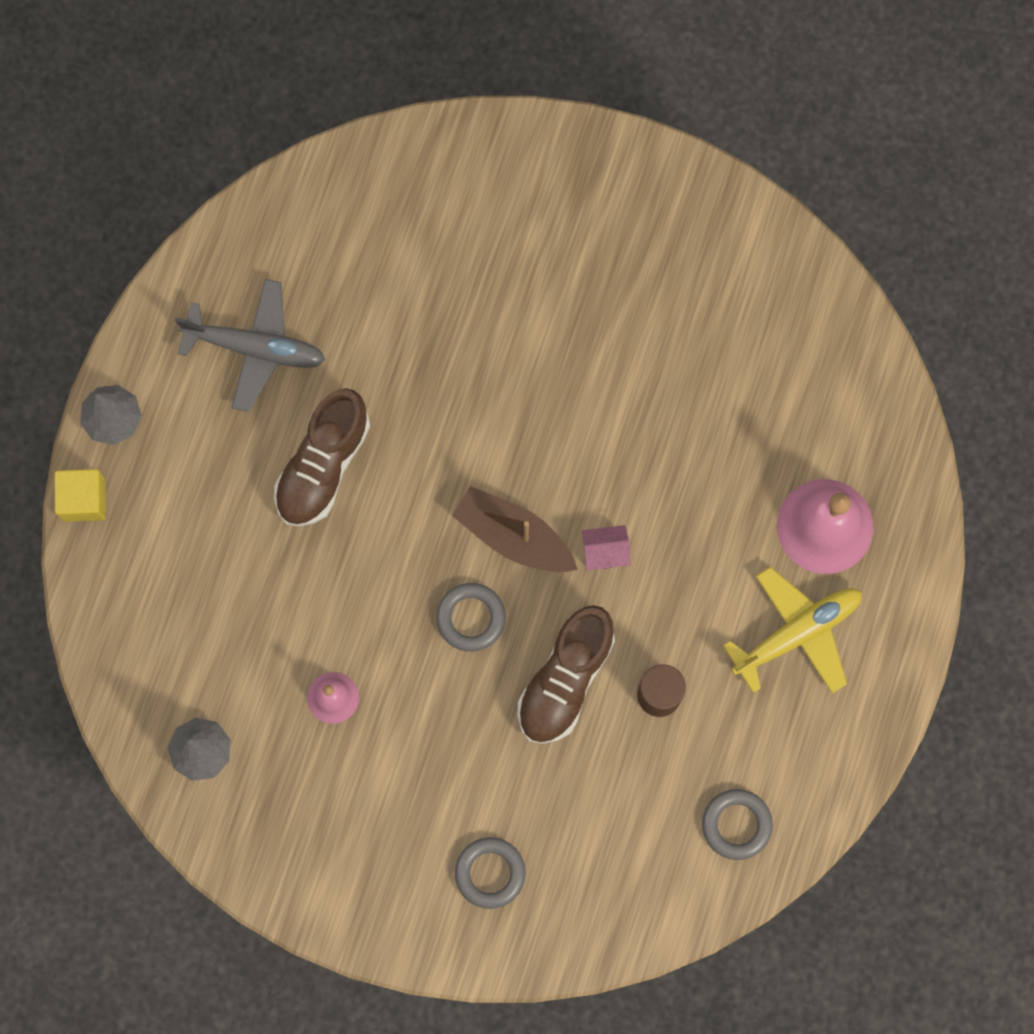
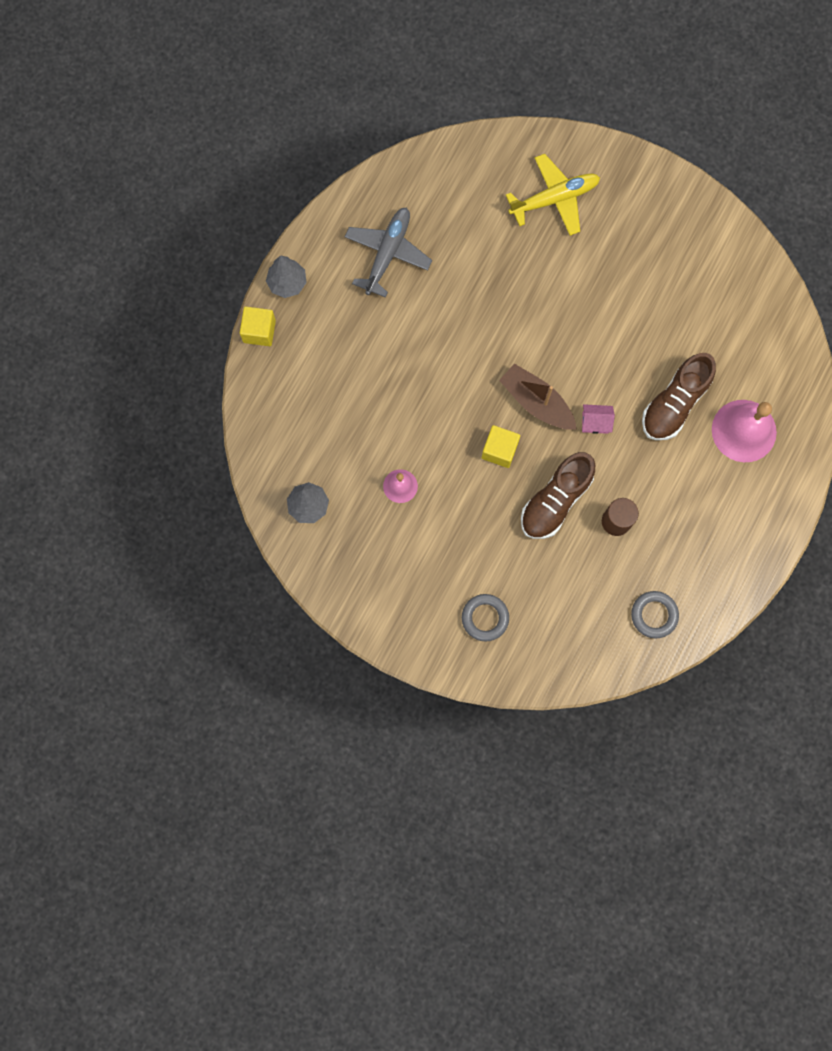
camera: 10 degrees right, 0 degrees up
(256, 348) = (387, 253): grey plane -> grey plane turned 90 degrees counterclockwise
(323, 465) = (419, 336): brown shoe -> brown shoe (674, 403)
(471, 618) = (499, 450): grey ring -> yellow cube
(797, 633) = (714, 497): yellow plane -> yellow plane (554, 199)

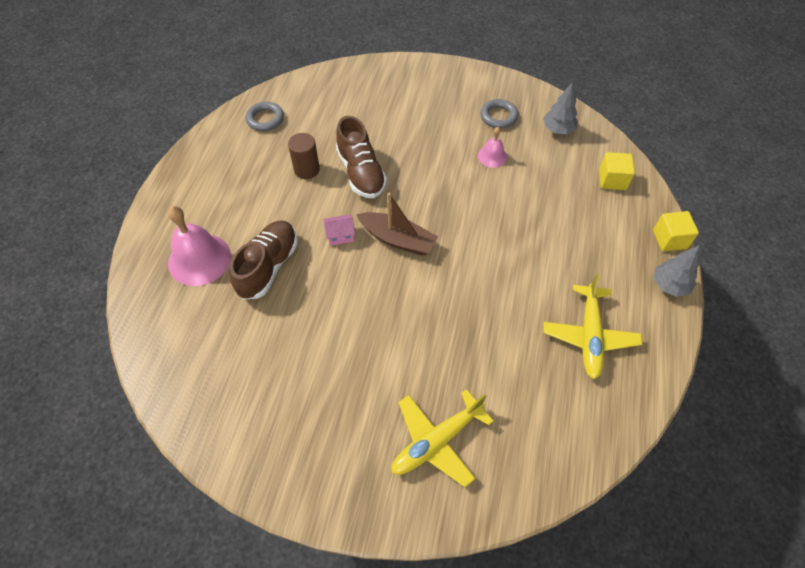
camera: 165 degrees right, 20 degrees down
(387, 253) = (589, 336): grey plane -> yellow plane
(485, 618) = (395, 93): grey ring -> grey ring (498, 116)
(499, 450) = (419, 197): yellow cube -> yellow cube (612, 180)
(555, 501) = (361, 172): brown shoe -> brown shoe turned 135 degrees clockwise

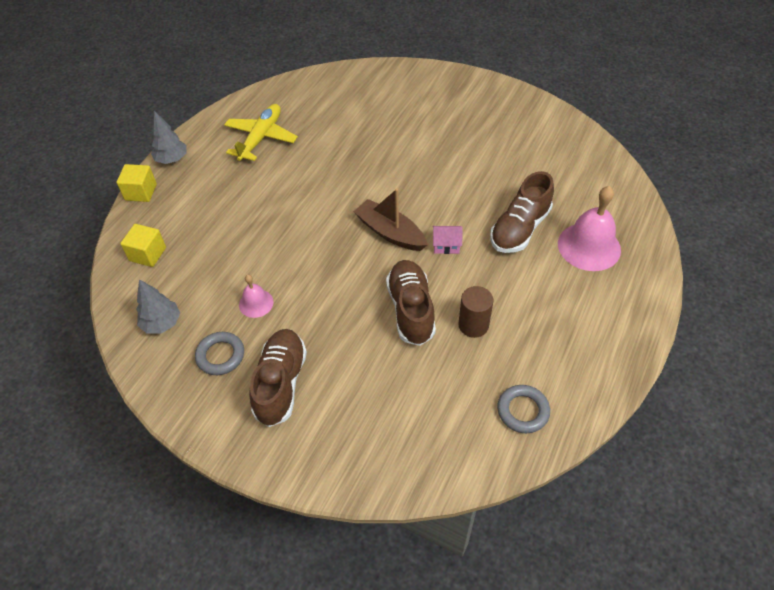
camera: 165 degrees left, 5 degrees down
(436, 441) = (402, 100): yellow plane -> none
(444, 107) = (281, 383): none -> brown shoe

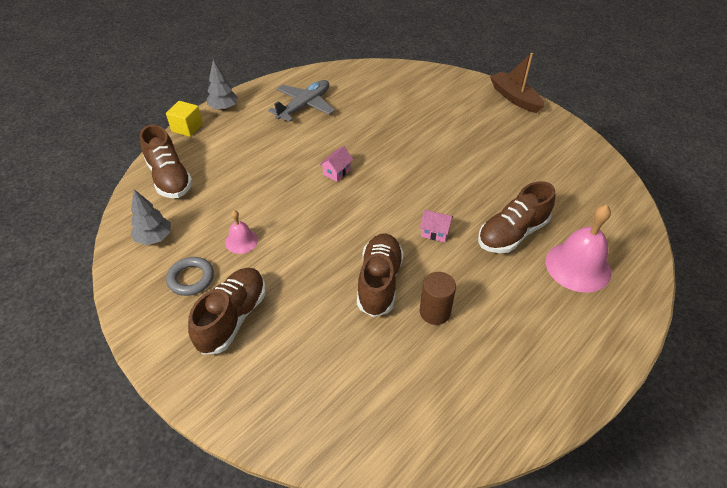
camera: 15 degrees right, 5 degrees down
(148, 254) = (170, 178): yellow cube -> brown shoe
(261, 138) = (304, 106): yellow plane -> grey plane
(325, 205) = (336, 172): none -> pink house
(390, 232) = (386, 208): brown boat -> brown boat (514, 98)
(523, 411) = (455, 410): grey ring -> none

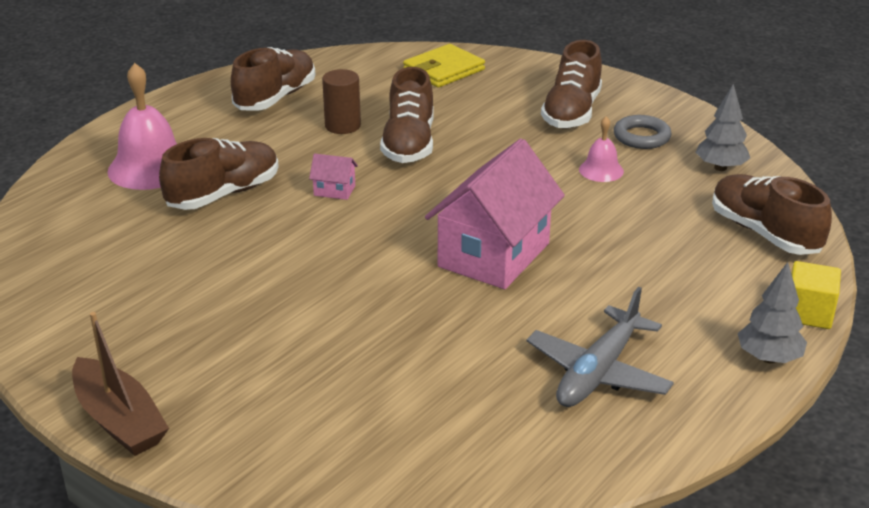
camera: 175 degrees right, 15 degrees down
(334, 409) = (444, 70): none -> yellow wallet
(336, 172) = (494, 255): pink house -> pink house, size x2.49
(503, 364) = (275, 98): none -> brown shoe

